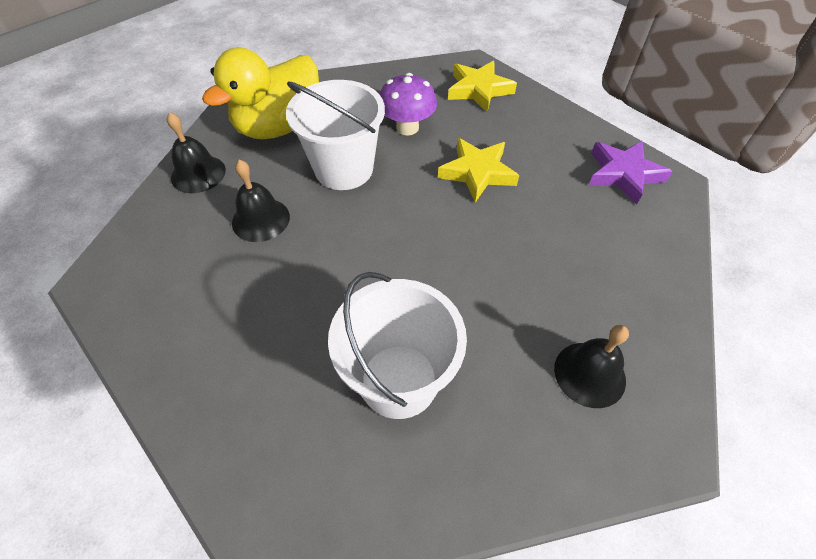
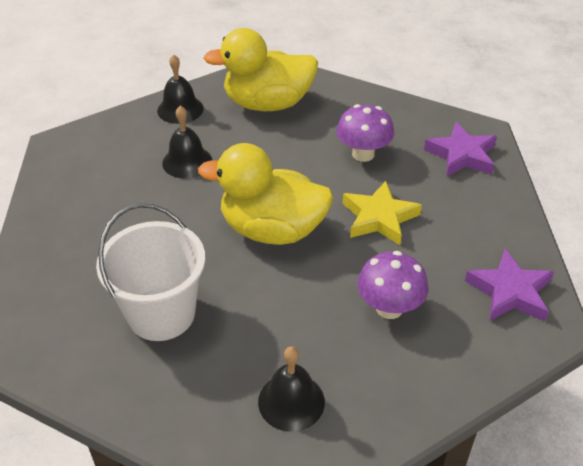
camera: 40 degrees right, 10 degrees down
(344, 169) = (279, 158): white bucket -> none
(407, 235) = (272, 230): none -> yellow duck
(479, 90) = (462, 155): yellow star -> purple star
(566, 241) = (389, 308): none -> purple mushroom

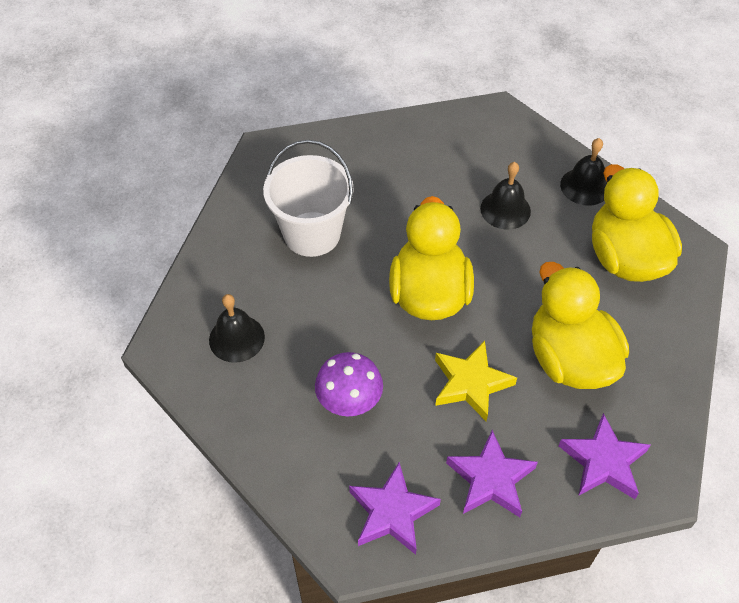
camera: 80 degrees right, 10 degrees up
(363, 154) = (569, 359): purple mushroom -> yellow duck
(476, 221) = (491, 479): none -> purple star

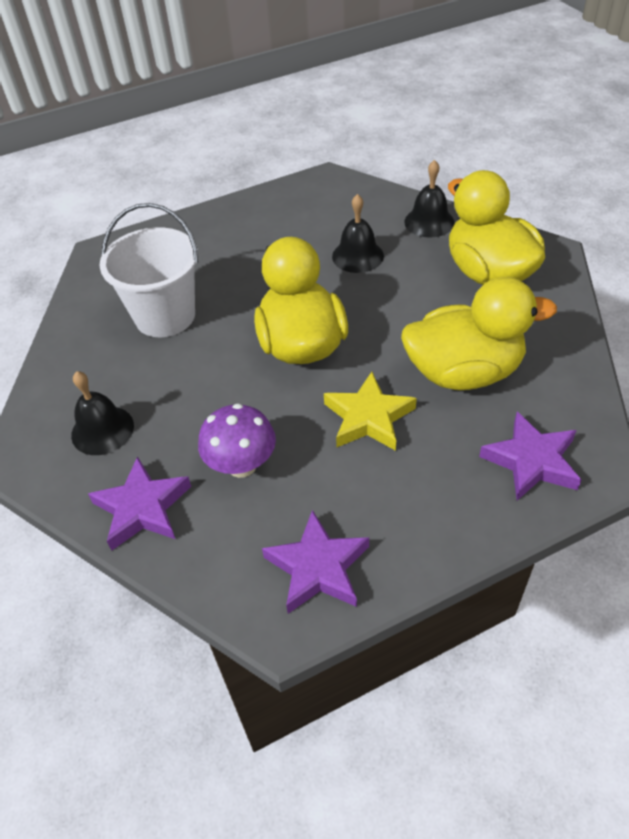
camera: 10 degrees left, 5 degrees down
(491, 479) = (417, 506): purple star -> purple star (142, 508)
(569, 359) = (463, 372): yellow duck -> yellow duck turned 120 degrees clockwise

